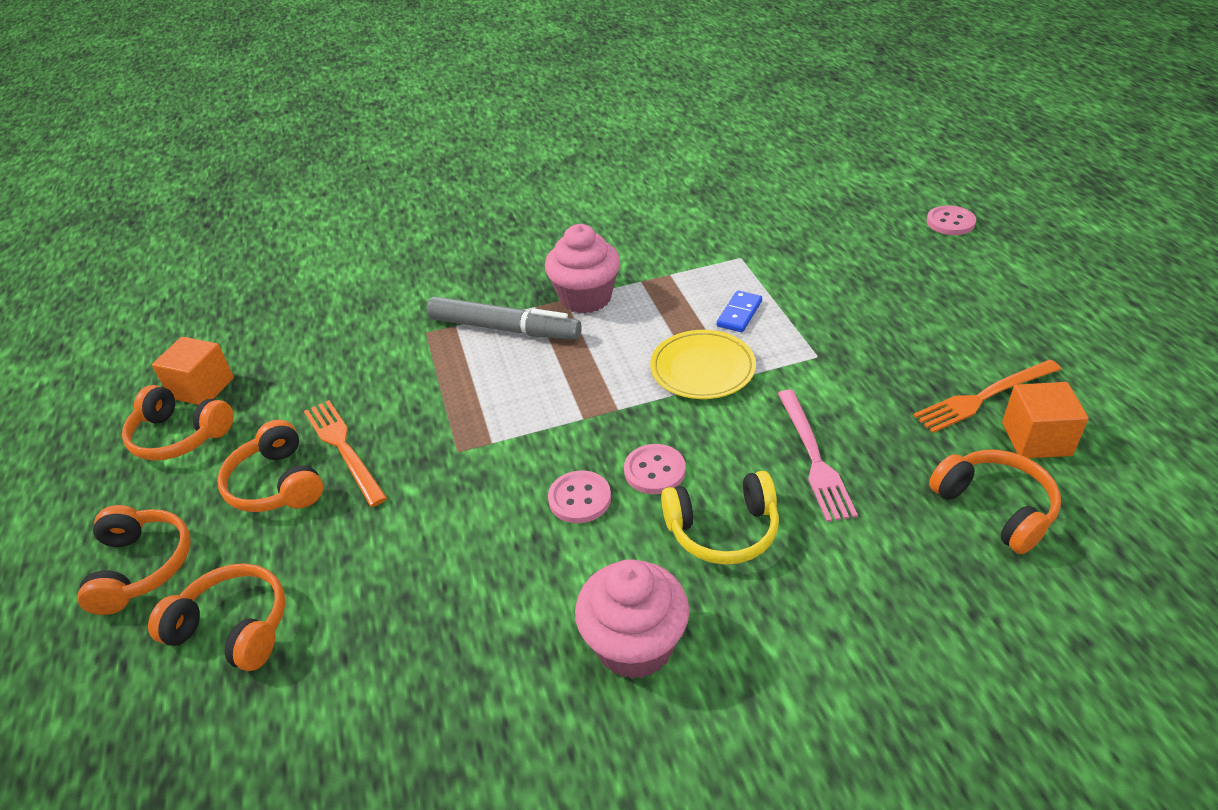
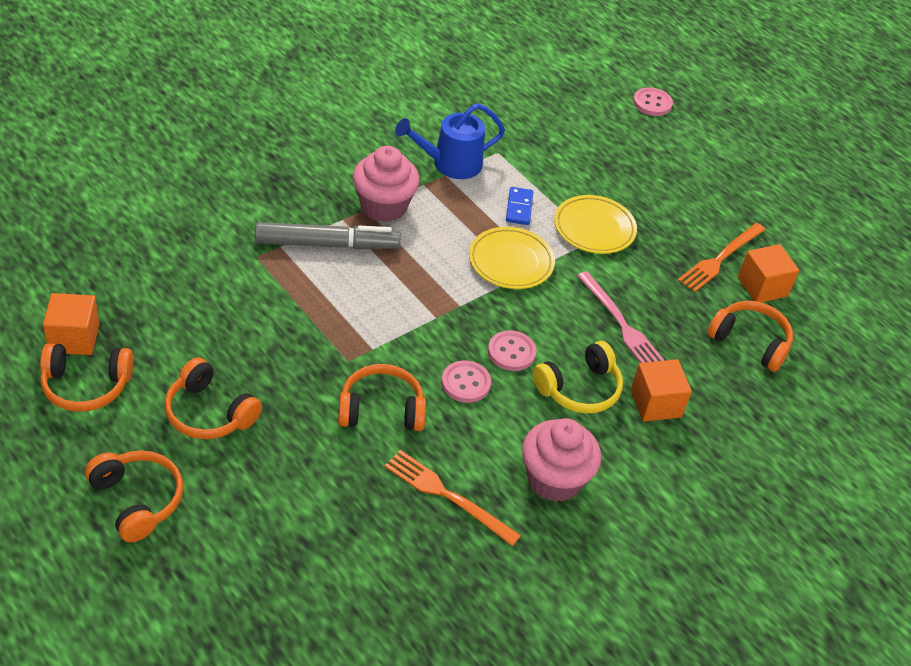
camera: 30 degrees left, 5 degrees up
(233, 628) = (251, 529): orange headphones -> orange headphones (381, 410)
(343, 448) = (248, 373): orange fork -> orange fork (447, 496)
(680, 264) = (450, 164): none -> blue watering can
(823, 344) = (594, 228): none -> yellow plate
(823, 568) = (655, 403): none -> orange cube

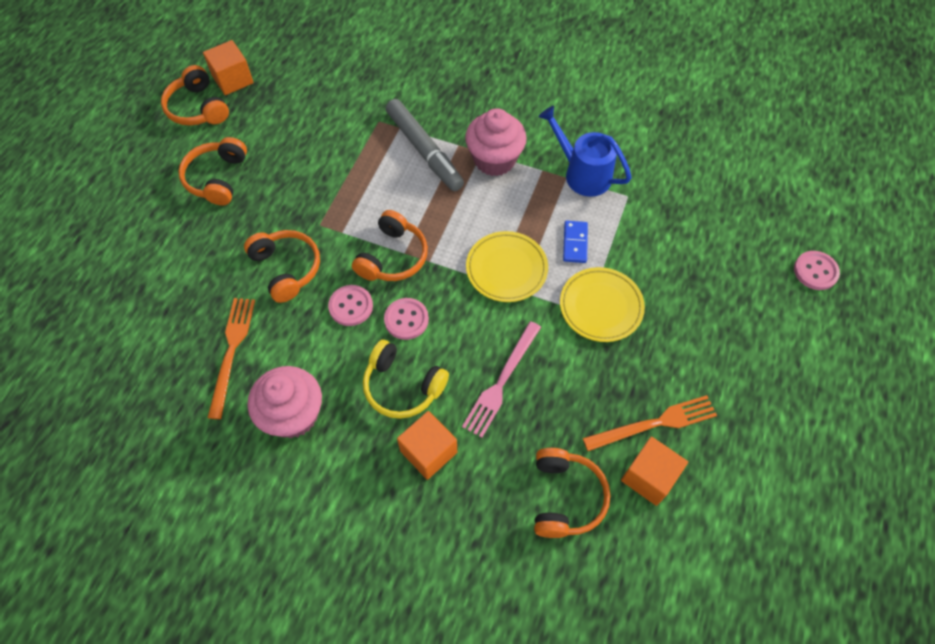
camera: 65 degrees right, 15 degrees up
(137, 500) = (122, 185): orange headphones -> orange headphones (393, 257)
(519, 208) = (575, 243): blue domino -> blue domino turned 60 degrees counterclockwise
(720, 259) = (654, 423): orange fork -> orange fork turned 150 degrees clockwise

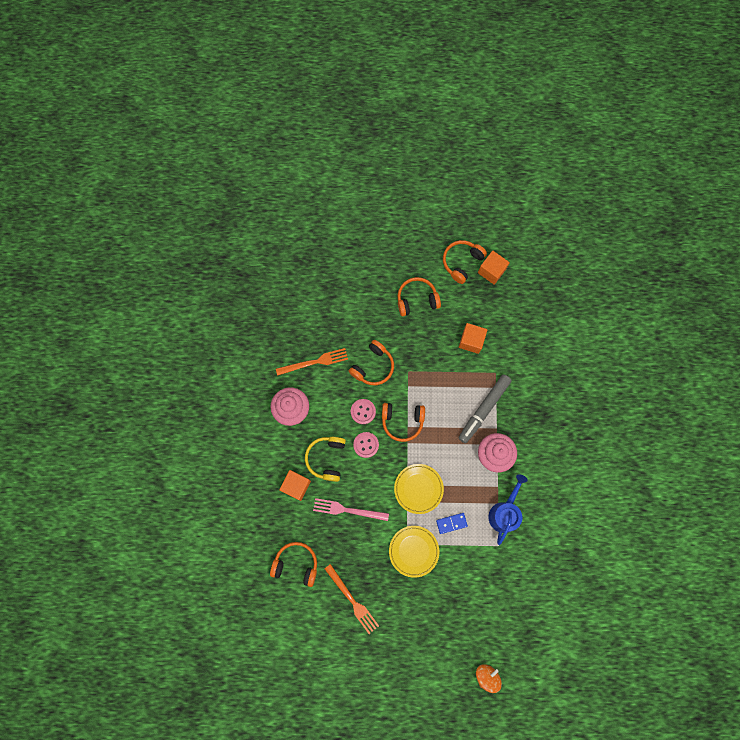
camera: 70 degrees right, 15 degrees up
(565, 497) = (296, 564): orange headphones -> orange headphones turned 150 degrees counterclockwise
(649, 477) = (321, 605): orange cube -> orange cube (471, 341)
(815, 271) = (486, 676): pink button -> orange spinning top

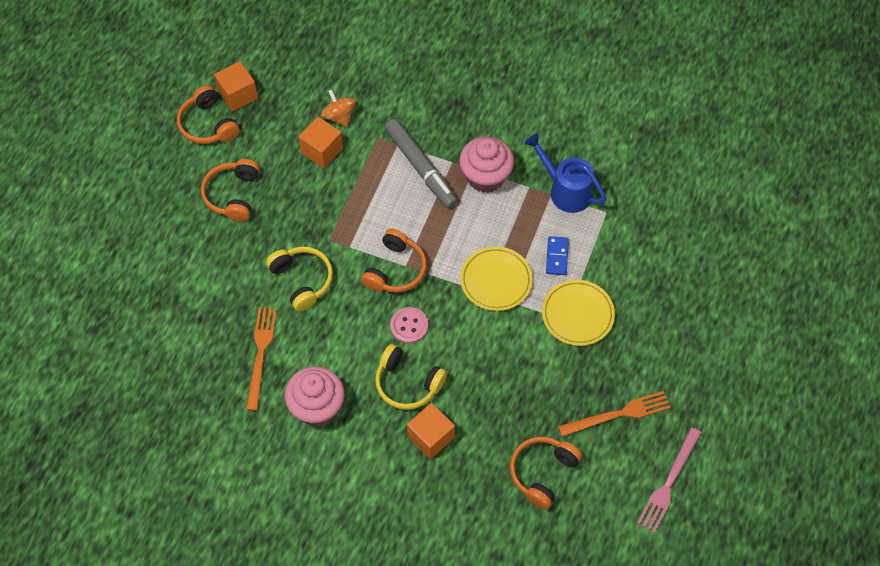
camera: 70 degrees left, 15 degrees down
(347, 510) = (491, 379): pink fork -> pink fork (669, 483)
(363, 411) = (360, 314): pink button -> none
(373, 366) = (302, 280): orange headphones -> yellow headphones
(486, 676) = (767, 283): orange spinning top -> orange spinning top (339, 116)

